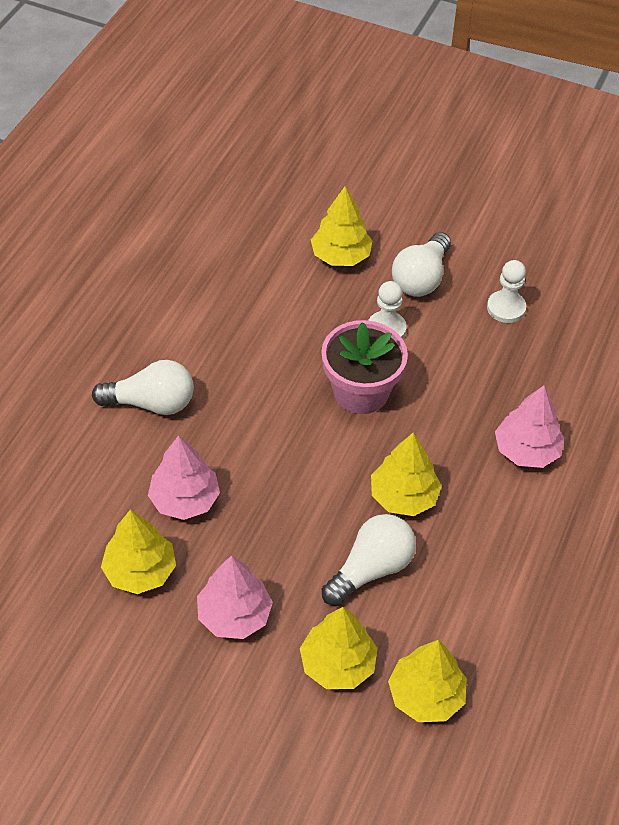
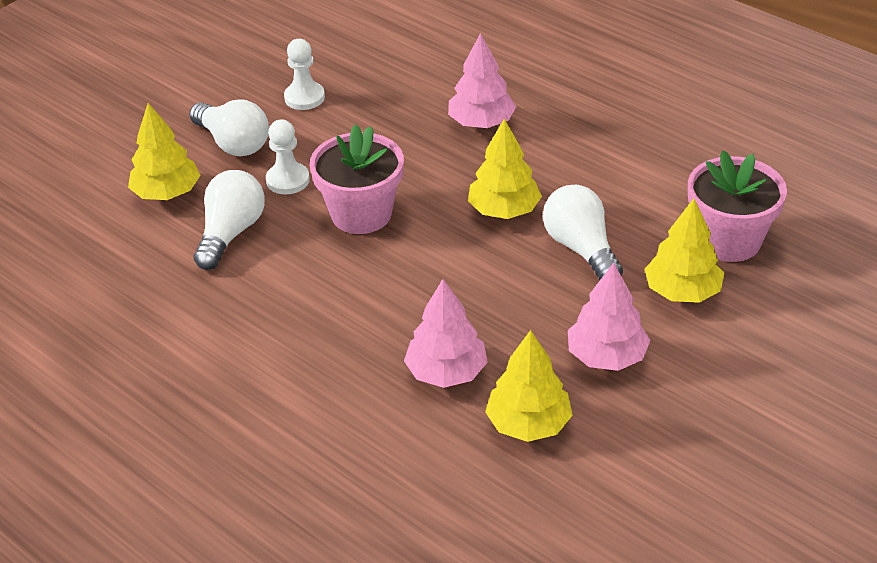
camera: 70 degrees left, 10 degrees down
(151, 403) = (298, 380): white light bulb -> white light bulb (231, 233)
(426, 695) = (729, 240): yellow tree -> pink flower pot

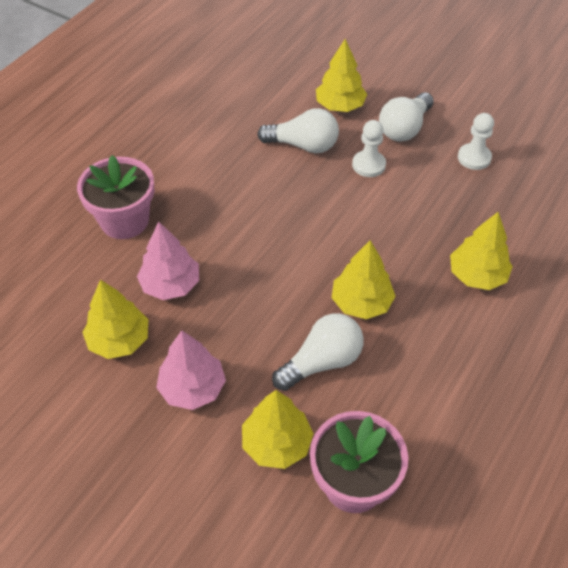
camera: 80 degrees right, 10 degrees up
(361, 214) = (338, 212): pink flower pot -> pink flower pot (124, 221)
(481, 123) = (477, 275): pink tree -> yellow tree

